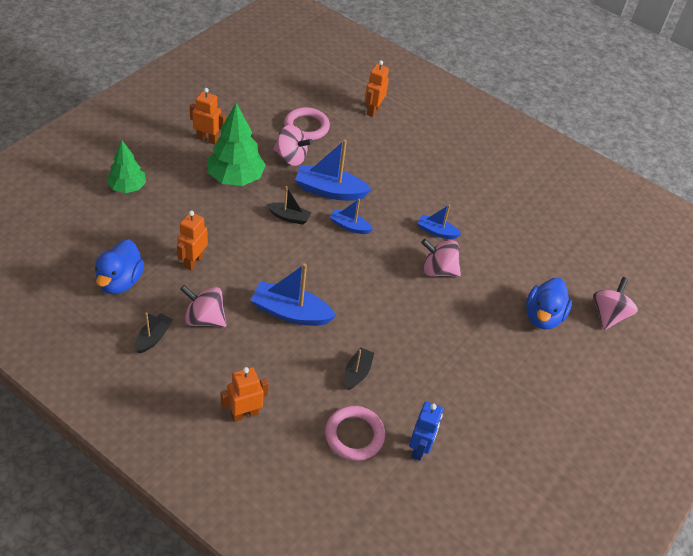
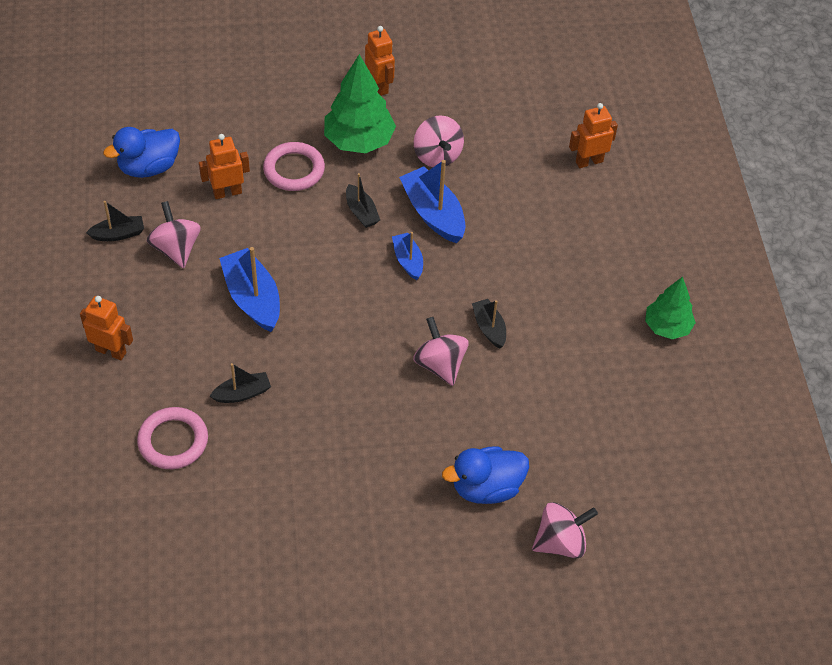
camera: 50 degrees right, 5 degrees up
(127, 187) = (253, 87): green tree -> green tree (667, 327)
(306, 127) = (493, 134): pink ring -> pink ring (294, 170)
(419, 448) = (211, 498): blue robot -> none
(436, 231) = (489, 328): blue boat -> black boat

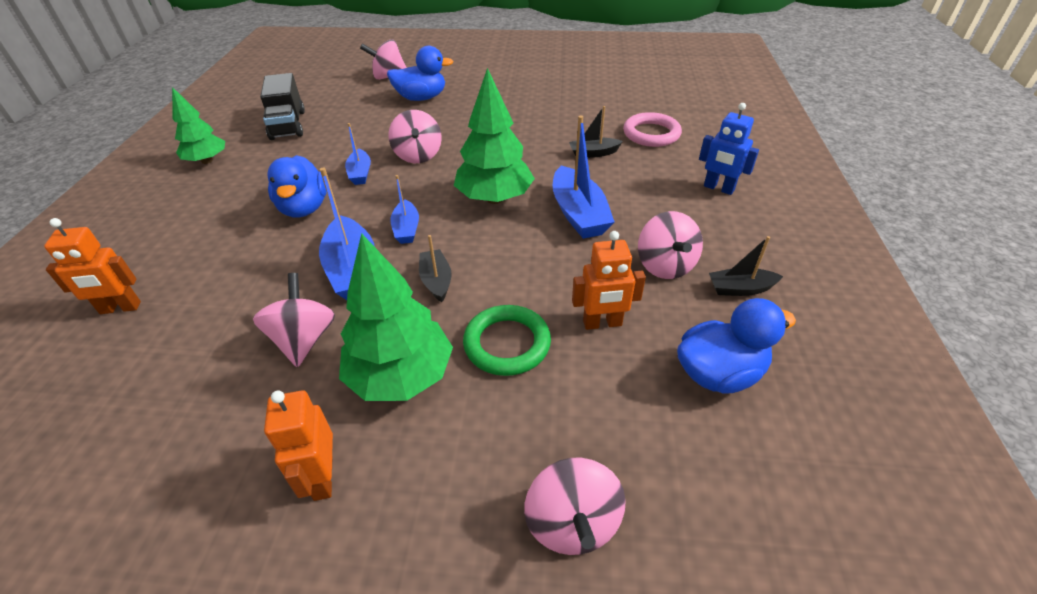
camera: 165 degrees left, 10 degrees down
(111, 351) = (718, 188): orange robot -> blue robot
(240, 84) = (572, 522): none -> pink spinning top
(294, 170) = (507, 344): pink ring -> green ring
(337, 309) = (494, 198): none -> green tree
(489, 328) = (360, 173): black boat -> blue boat
(516, 274) = (304, 208): none -> blue duck
(625, 403) = (288, 125): none -> black truck

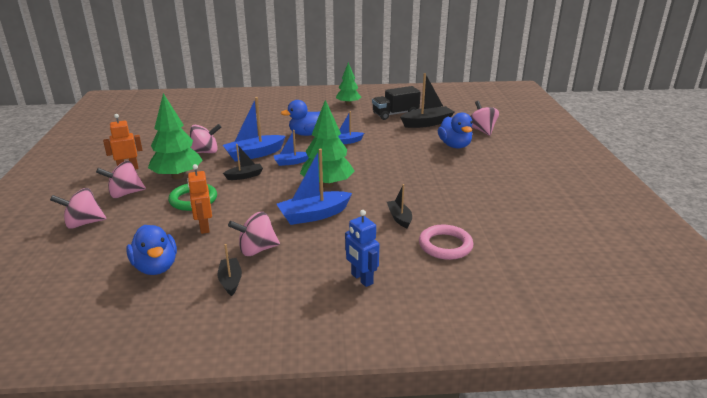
camera: 80 degrees right, 15 degrees down
(120, 308) = (230, 114): orange robot -> none
(340, 106) = (427, 123): none -> black boat
(418, 155) = (372, 155): pink spinning top -> pink spinning top (125, 194)
(718, 188) = (361, 279): blue robot -> blue robot turned 60 degrees counterclockwise

